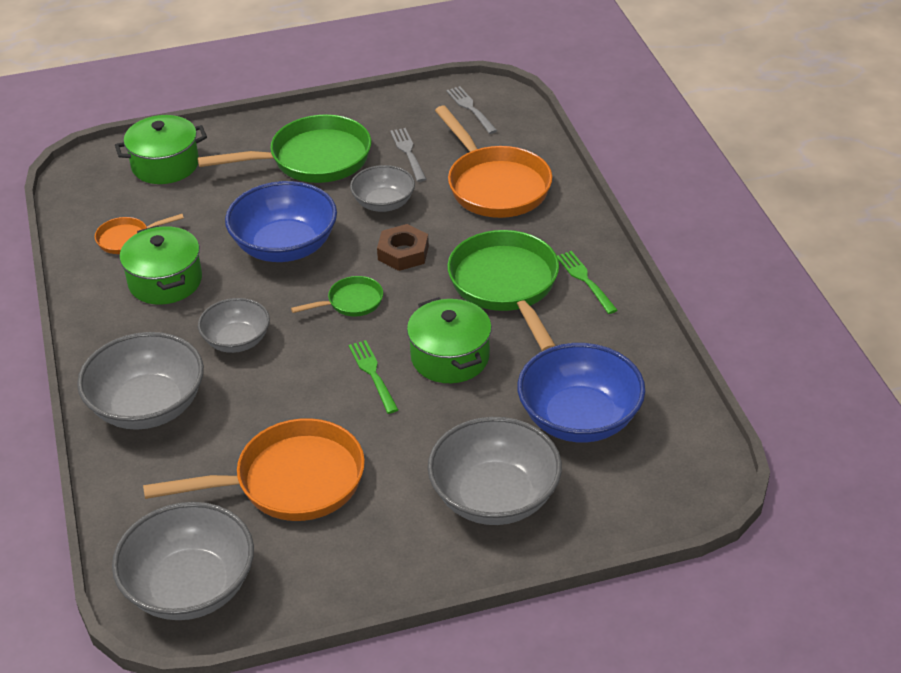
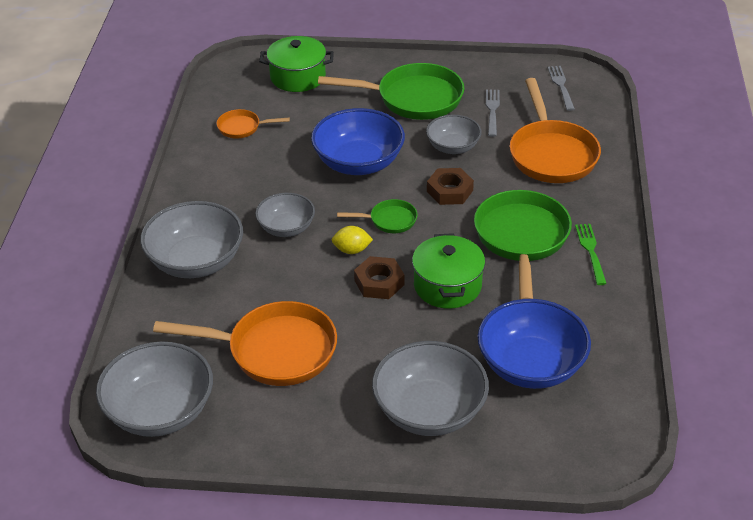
camera: 20 degrees right, 0 degrees up
(165, 281) = (255, 167): green pot -> none
(325, 346) = (352, 250): none -> yellow lemon
(373, 374) = (379, 282): green fork -> brown nut

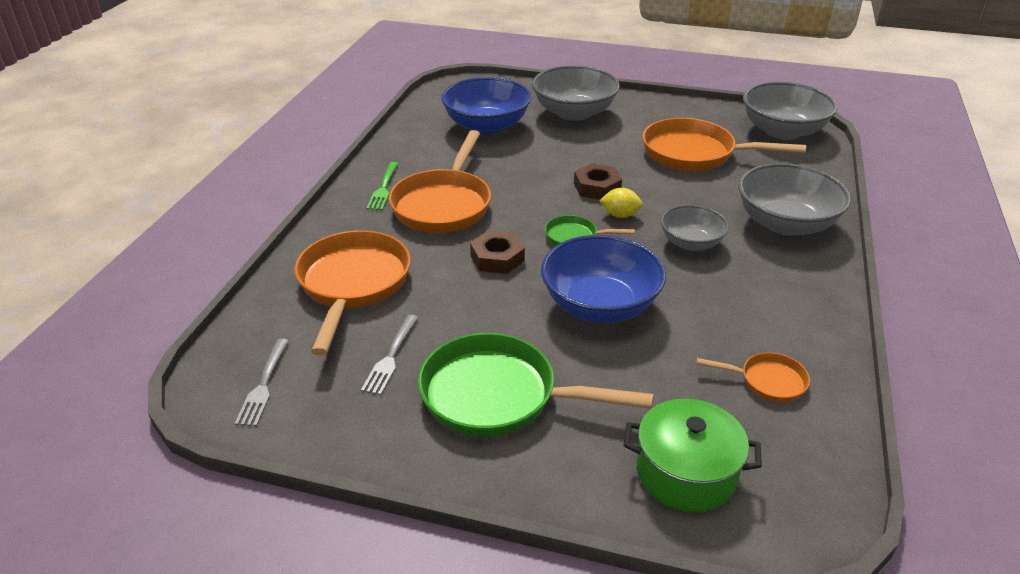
camera: 170 degrees left, 5 degrees down
(447, 285) = (533, 178): green pot -> none
(453, 147) = (471, 310): grey bowl -> none
(521, 239) = (443, 204): green pan -> orange pan

